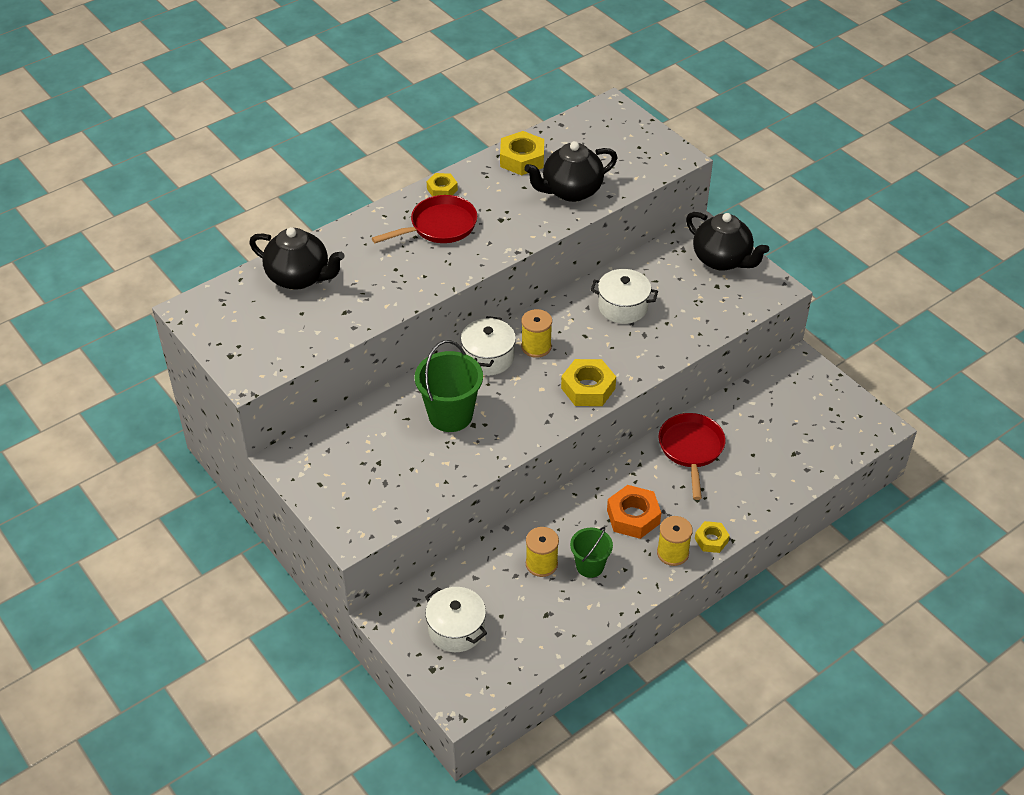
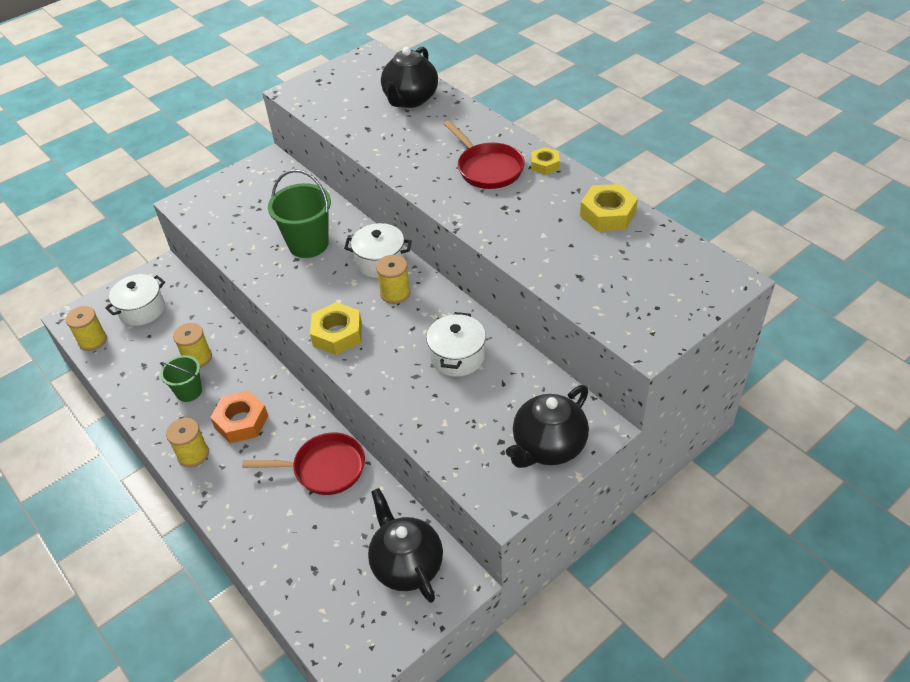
camera: 90 degrees right, 0 degrees up
(502, 673) = (92, 340): none -> yellow spool
(570, 191) = (559, 254): black teapot -> black teapot (406, 564)
(711, 540) = (203, 486): yellow nut -> none

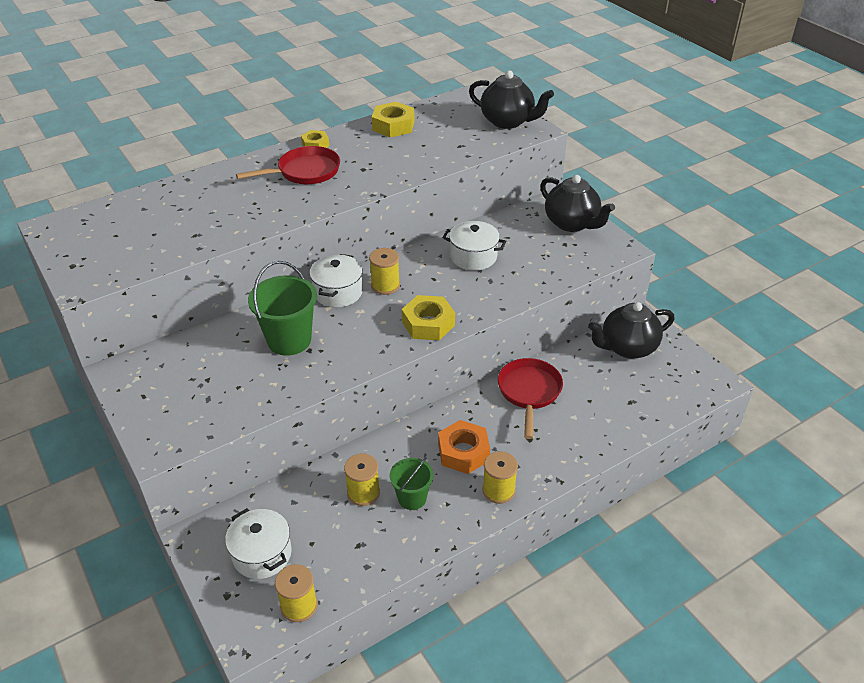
camera: 85 degrees left, 5 degrees down
(410, 99) = (163, 205): black teapot -> black teapot (508, 121)

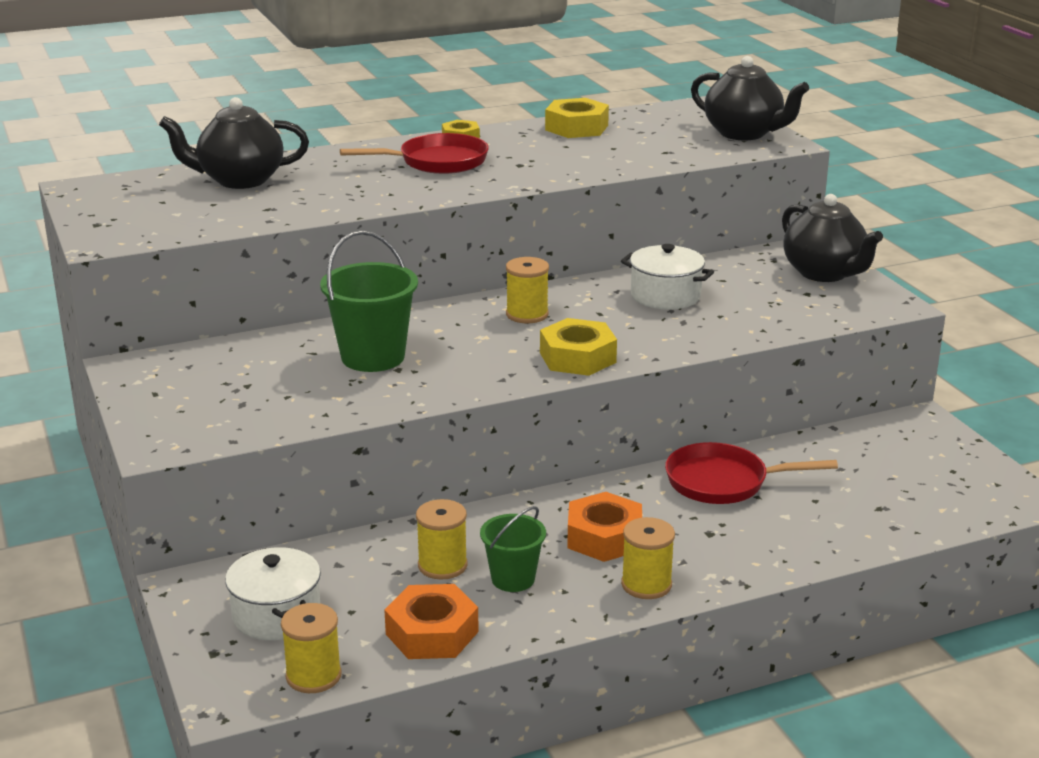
camera: 10 degrees right, 15 degrees down
(338, 292) = (457, 316): white pot -> none
(369, 554) = (432, 633): none -> orange nut
(529, 392) = (723, 482): red pan -> red pan turned 105 degrees counterclockwise
(627, 348) = (890, 447): black teapot -> black teapot (239, 180)

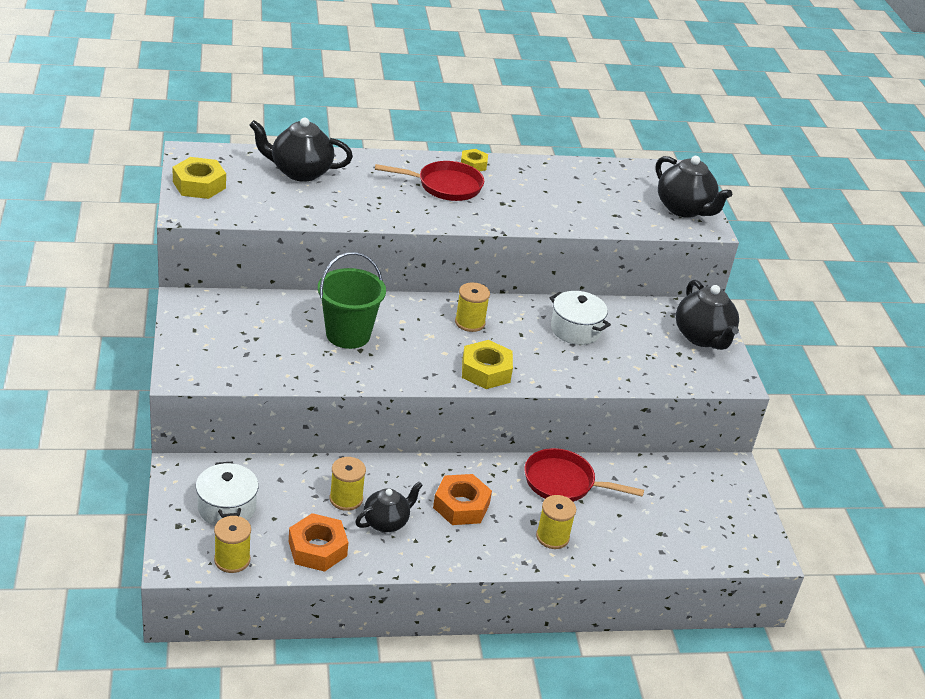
camera: 10 degrees right, 10 degrees up
(513, 579) = (386, 522): green bucket -> black teapot
(576, 128) = (563, 173): yellow nut -> yellow nut (199, 185)
(646, 584) = (471, 550): yellow spool -> yellow spool (552, 537)

